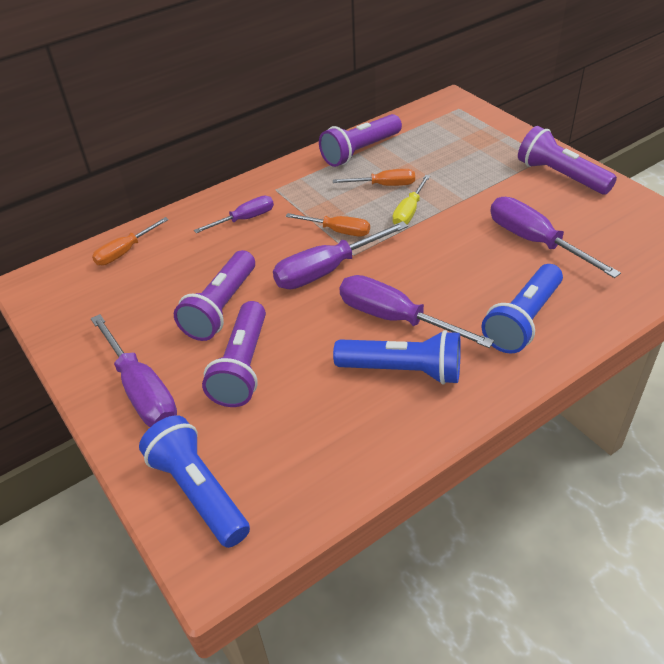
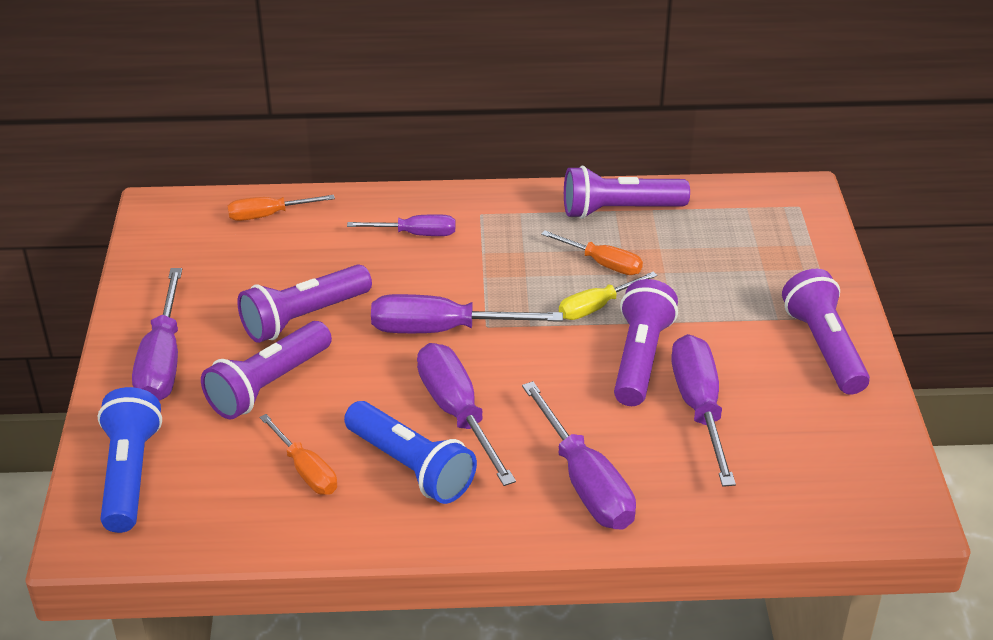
camera: 30 degrees right, 5 degrees down
(338, 231) = (497, 293): orange screwdriver -> orange screwdriver (306, 470)
(468, 229) = (640, 358): none -> purple flashlight
(523, 321) = (585, 483): blue flashlight -> purple screwdriver

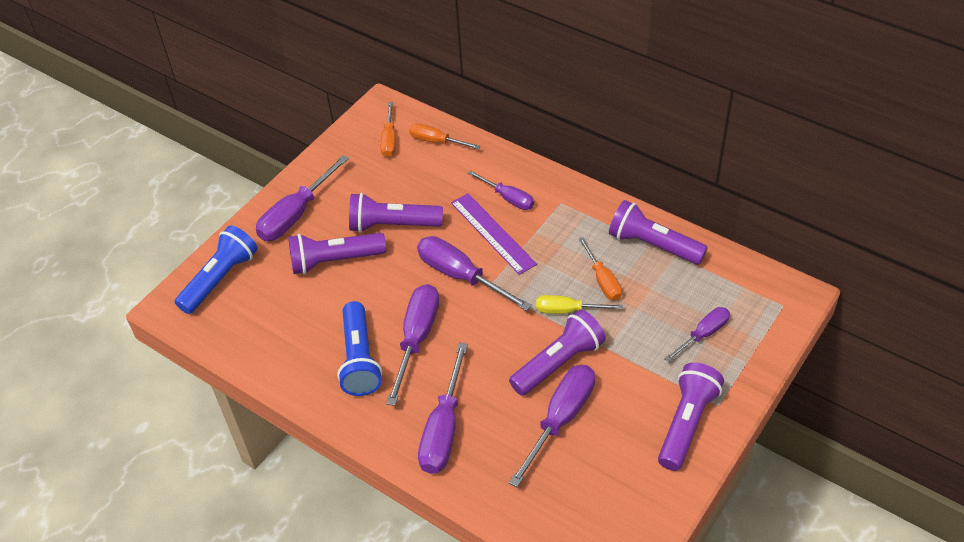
camera: 40 degrees right, 10 degrees up
(306, 470) = (305, 328): orange screwdriver -> orange screwdriver (389, 140)
(434, 273) = (493, 233): none -> purple ruler
(754, 264) = (703, 334): none -> purple screwdriver

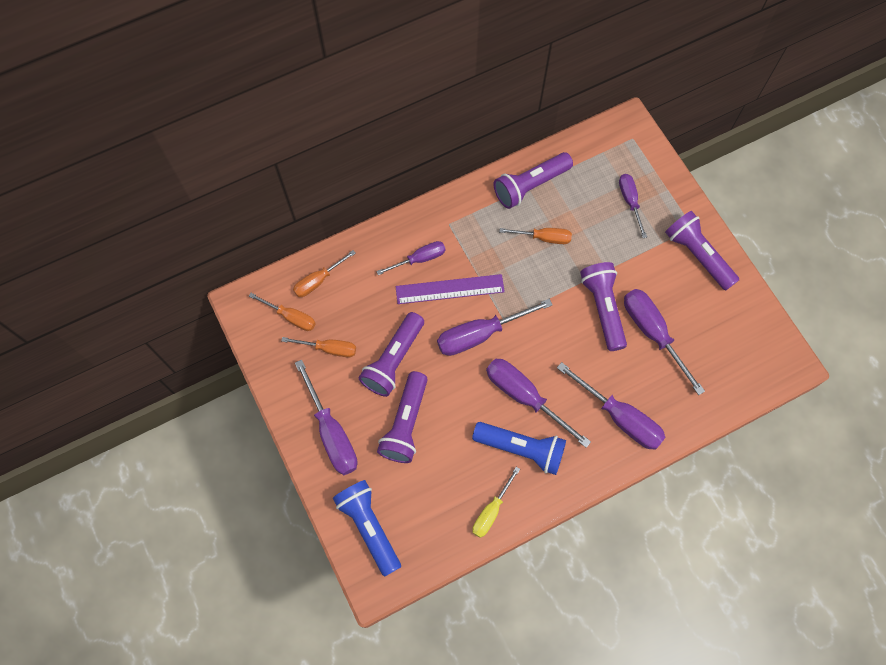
camera: 65 degrees left, 20 degrees up
(375, 177) = (329, 349): none -> orange screwdriver
(567, 310) = (558, 277): yellow screwdriver -> yellow screwdriver (491, 511)

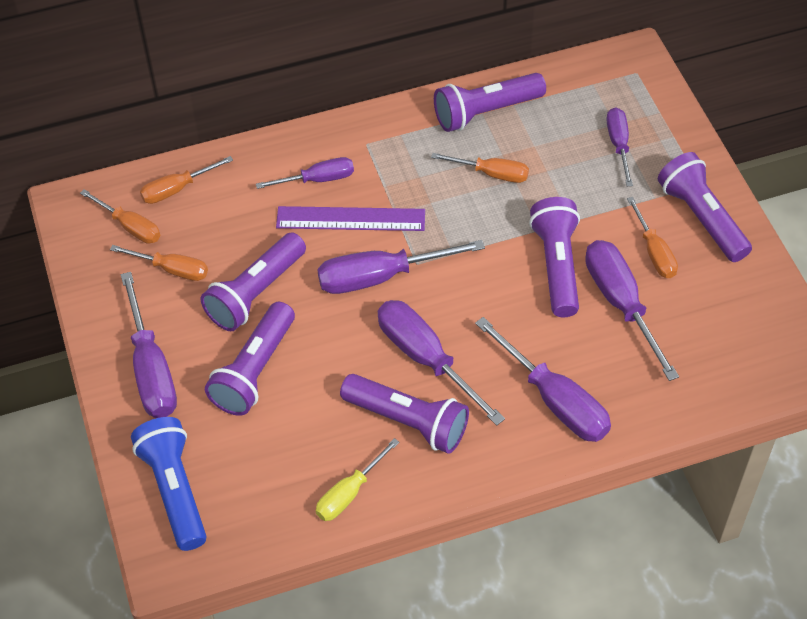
camera: 10 degrees right, 15 degrees down
(521, 448) = (408, 421): blue flashlight -> purple flashlight
(669, 288) = (654, 252): none -> orange screwdriver

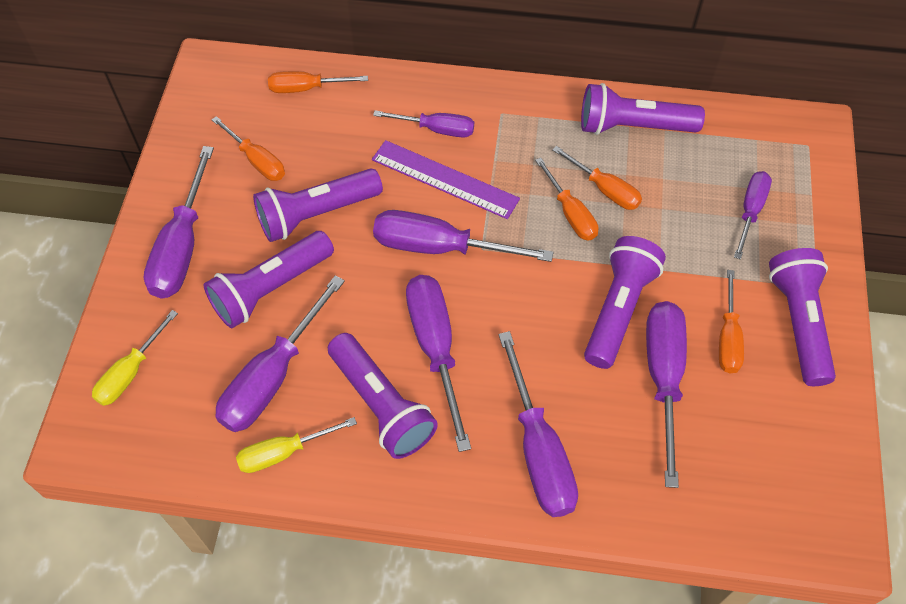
camera: 25 degrees right, 5 degrees up
(130, 226) = (246, 106): orange screwdriver -> orange screwdriver (570, 213)
(174, 490) = (130, 372): blue flashlight -> yellow screwdriver
(302, 439) = (273, 377): none -> purple screwdriver

